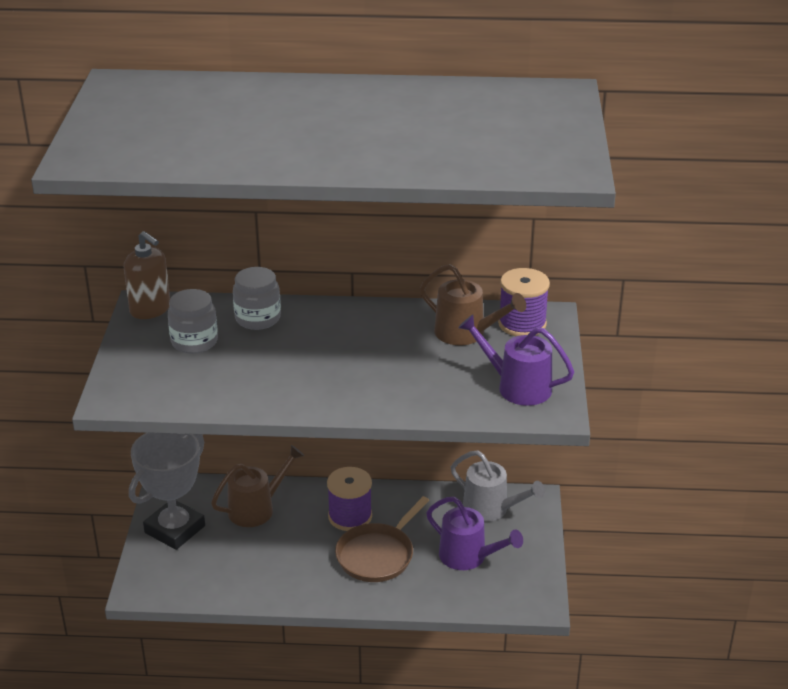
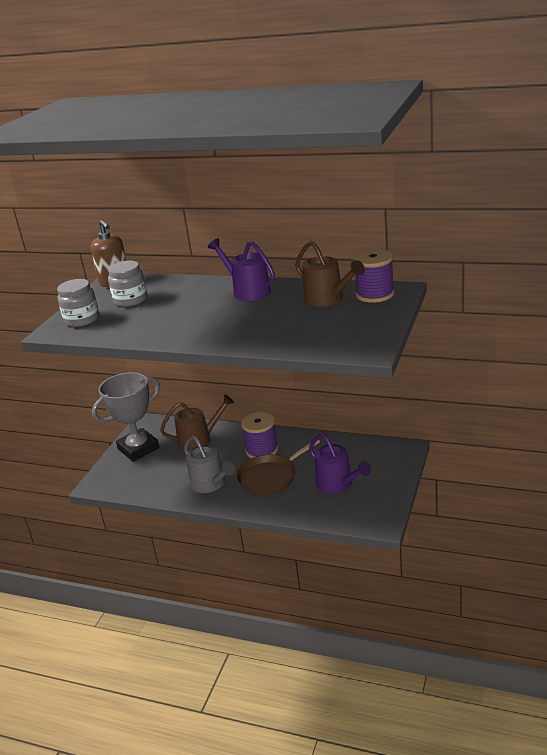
camera: 20 degrees right, 5 degrees down
(258, 318) = (182, 288): grey jar -> grey jar (82, 320)
(491, 509) = (369, 453): grey watering can -> grey watering can (210, 484)
(517, 386) = (348, 333): purple watering can -> purple watering can (247, 291)

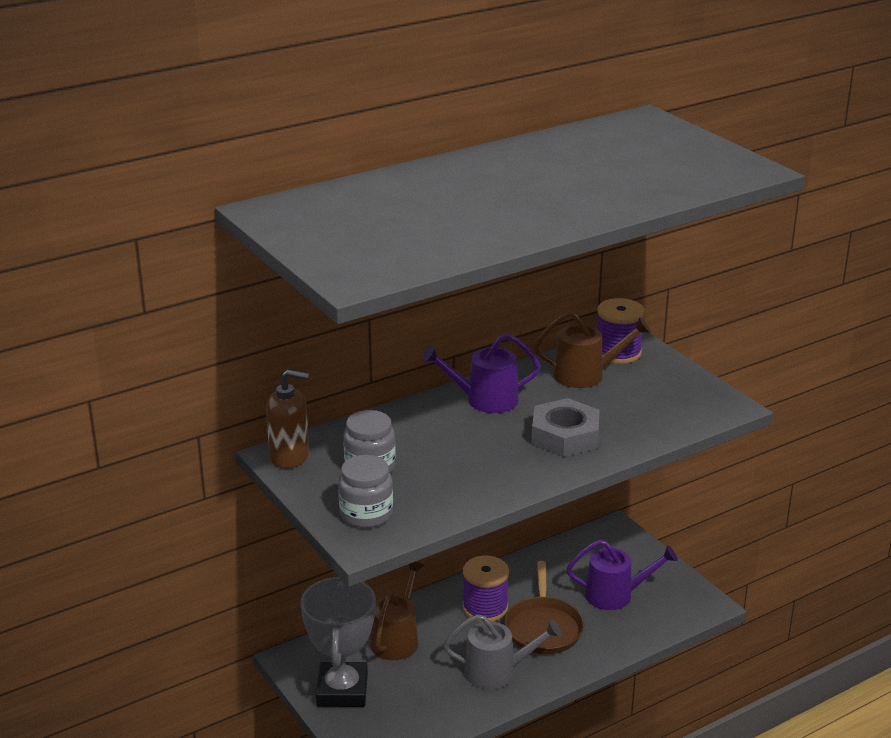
camera: 55 degrees left, 0 degrees up
(242, 325) = (565, 436): none -> grey nut

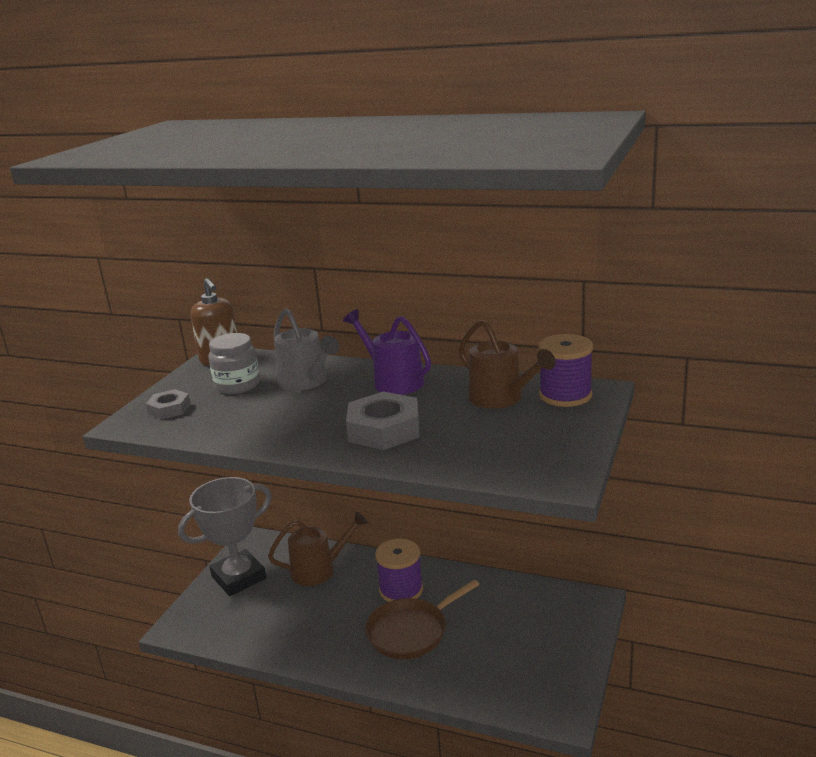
camera: 55 degrees right, 5 degrees down
(366, 514) = (169, 409): grey jar -> grey nut
(498, 672) = (330, 637): grey watering can -> grey watering can (306, 382)
(616, 595) = (503, 649): purple watering can -> none

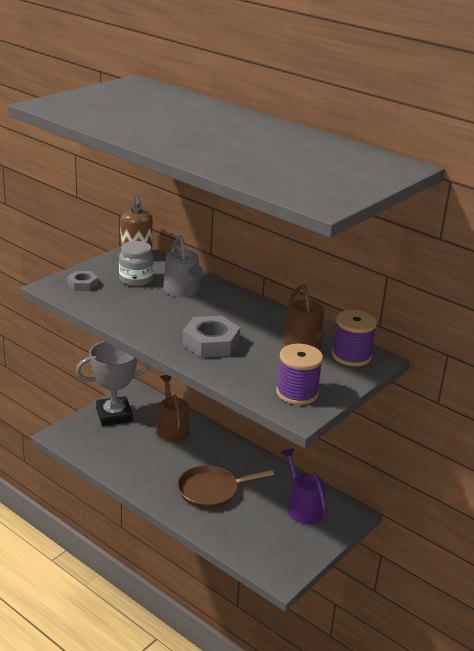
camera: 15 degrees right, 5 degrees up
(319, 570) = (171, 428): brown watering can -> brown watering can turned 105 degrees counterclockwise
(393, 381) = (241, 308): purple watering can -> purple watering can (302, 507)
(401, 590) = (220, 460): purple spool -> purple spool (297, 393)

